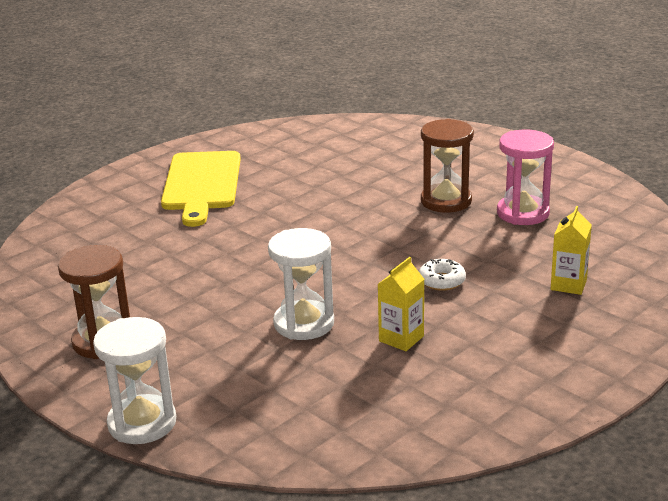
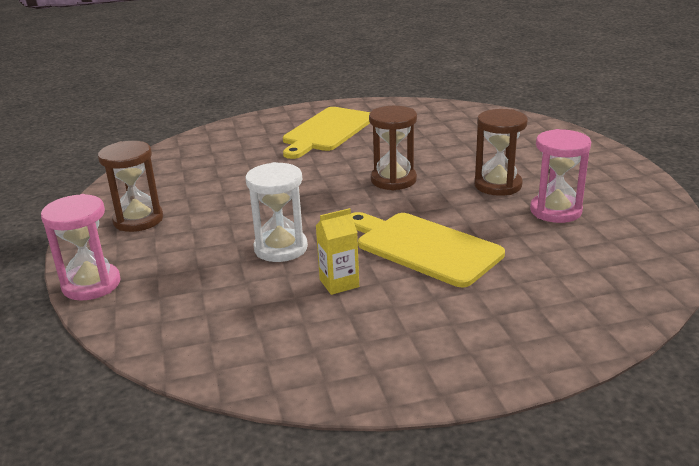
camera: 30 degrees right, 0 degrees up
(142, 423) = (91, 285): white hourglass -> pink hourglass
(338, 222) = (393, 180): none -> brown hourglass
(442, 281) = (423, 247): white donut -> yellow cutting board
(568, 284) = (533, 282): yellow carton -> none

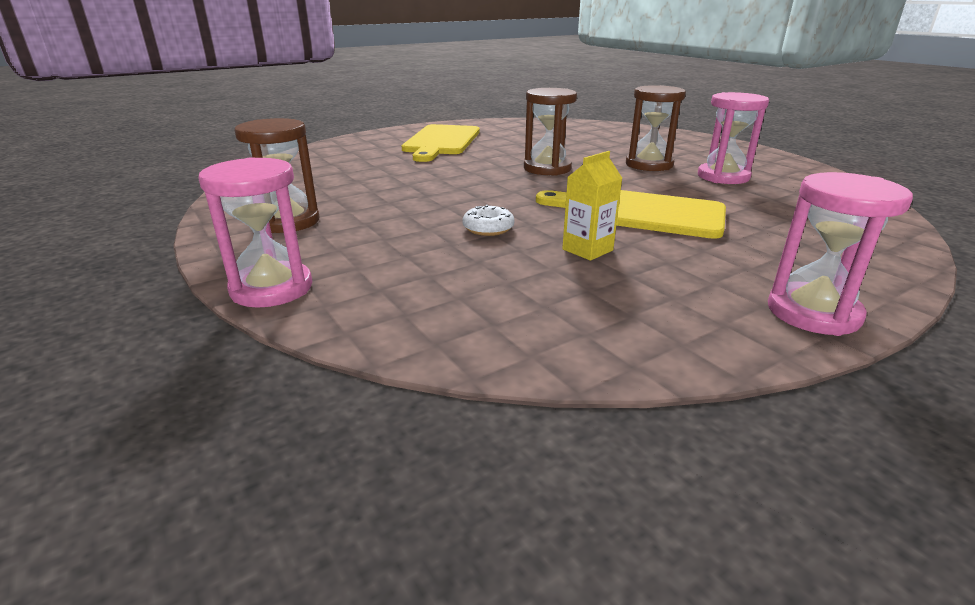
camera: 20 degrees left, 0 degrees up
(281, 248) = (488, 228): white hourglass -> white donut
(454, 374) = (813, 313): none -> pink hourglass

